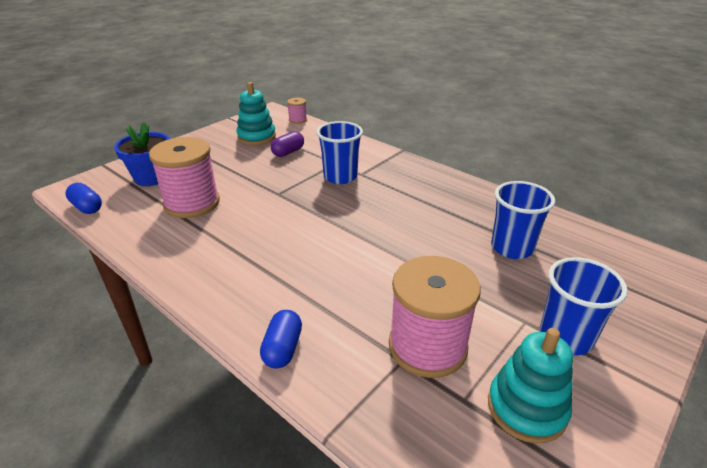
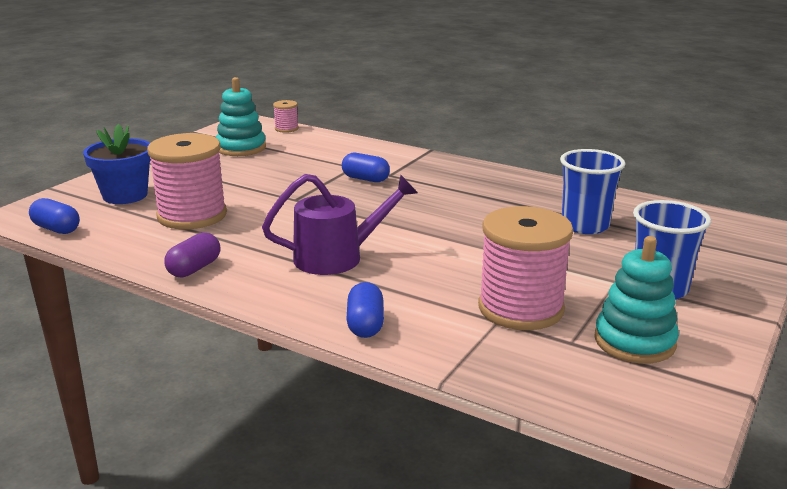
camera: 10 degrees left, 10 degrees down
(288, 152) = (289, 160): purple capsule -> purple capsule (194, 268)
(288, 262) = (338, 257): none -> purple watering can
(340, 177) = (365, 179): blue cup -> blue capsule

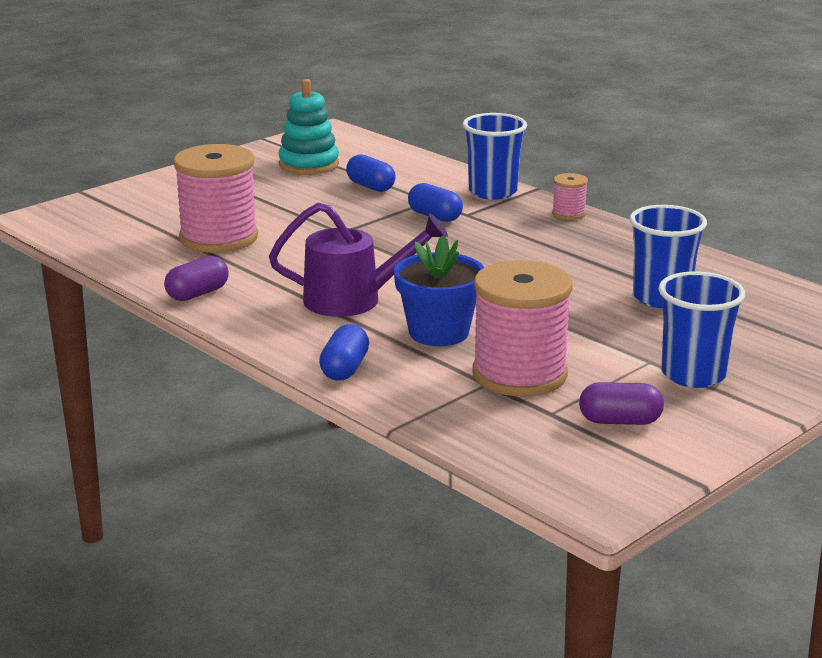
camera: 15 degrees right, 0 degrees up
(56, 229) = (73, 237): blue capsule -> blue capsule (370, 186)
(125, 195) = (156, 208): blue flower pot -> blue flower pot (438, 332)
(286, 128) = (375, 145): pink spool -> pink spool (568, 214)
(399, 155) = (493, 192): none -> blue cup
(634, 341) = (620, 421): turquoise stacking toy -> purple capsule

